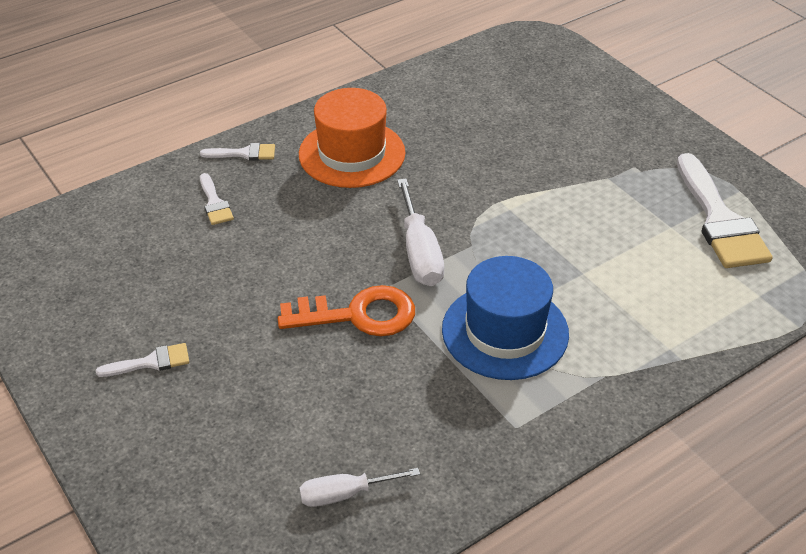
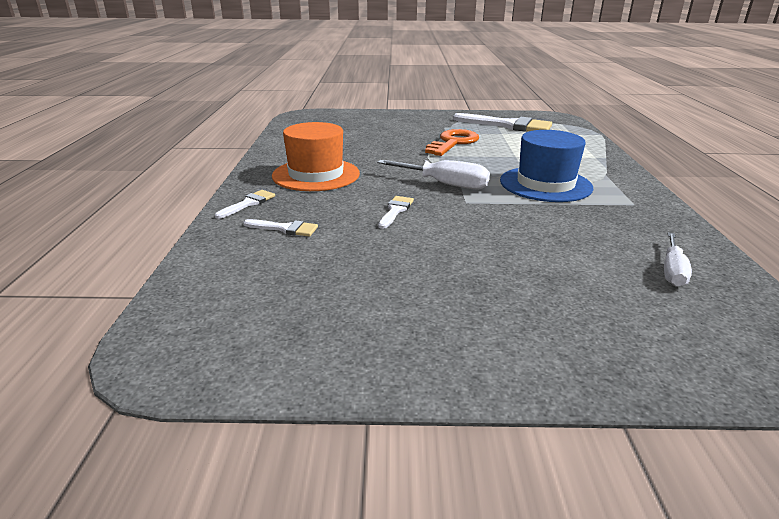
camera: 55 degrees left, 15 degrees down
(151, 362) = (447, 311): white brush -> white brush (395, 211)
(358, 315) = (483, 216): orange key -> orange key (453, 143)

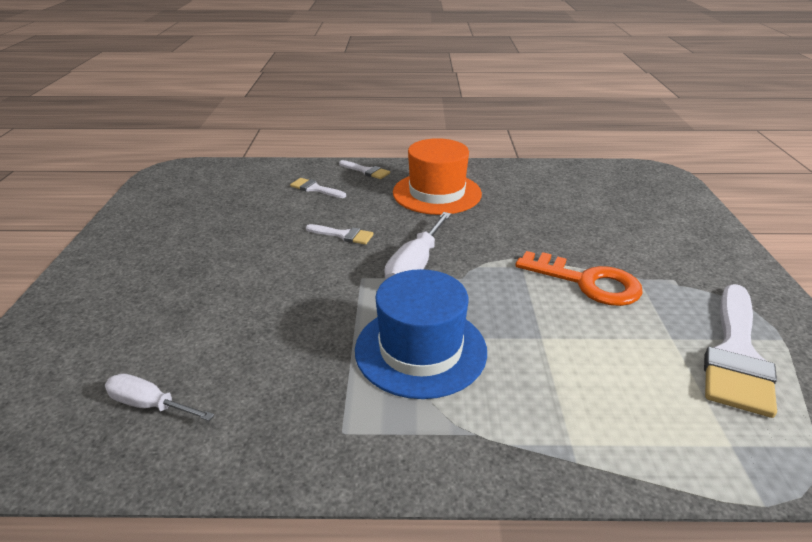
camera: 90 degrees right, 5 degrees up
(285, 228) = (315, 189): white brush -> white brush turned 105 degrees clockwise

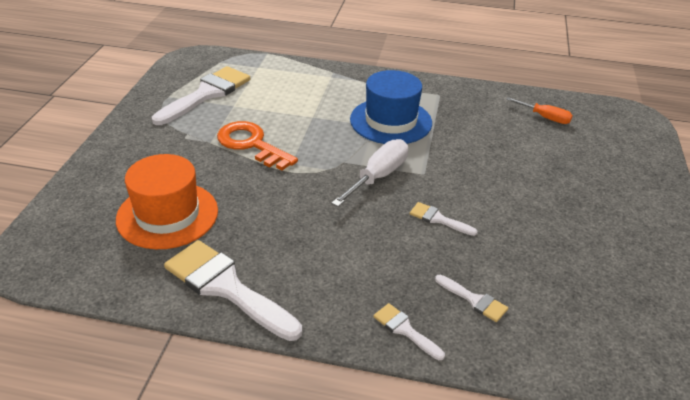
camera: 170 degrees left, 5 degrees up
(150, 405) = (545, 117): white screwdriver -> orange screwdriver
(437, 193) = (325, 266): orange hat -> orange hat (167, 215)
(502, 175) = (226, 287): none -> white brush

